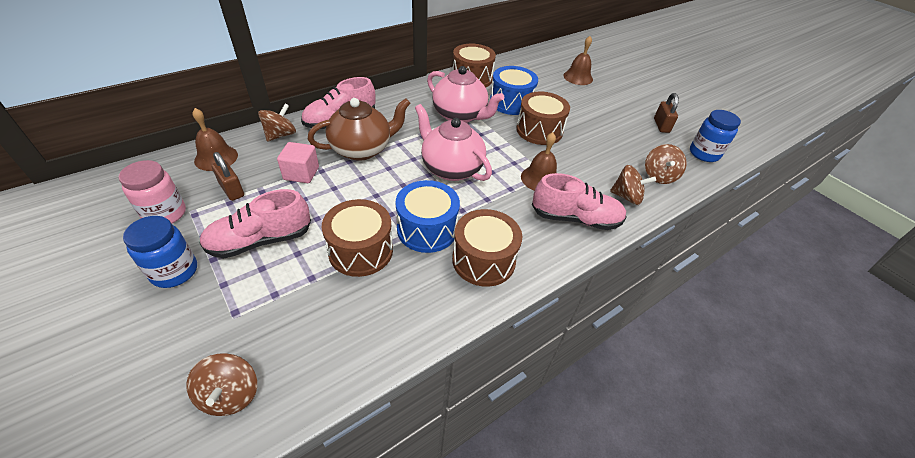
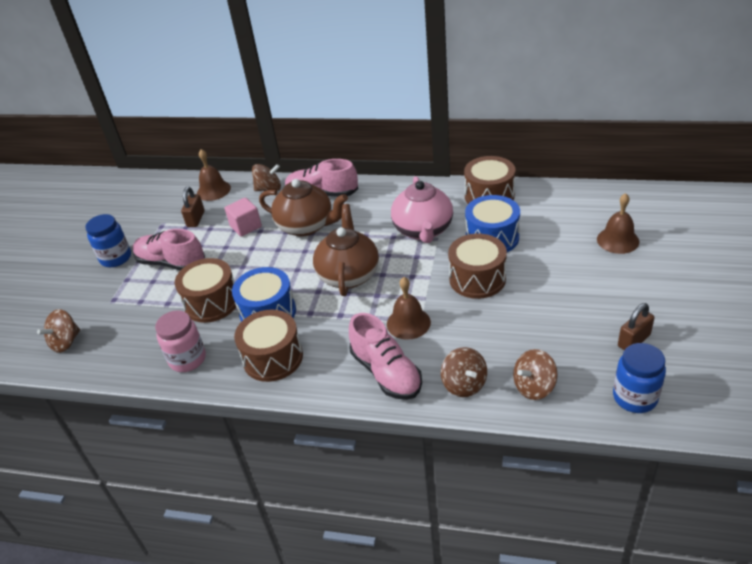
camera: 55 degrees right, 5 degrees down
(165, 214) = (149, 218): pink jar -> pink jar (187, 359)
(451, 168) = (348, 275): pink teapot -> brown teapot

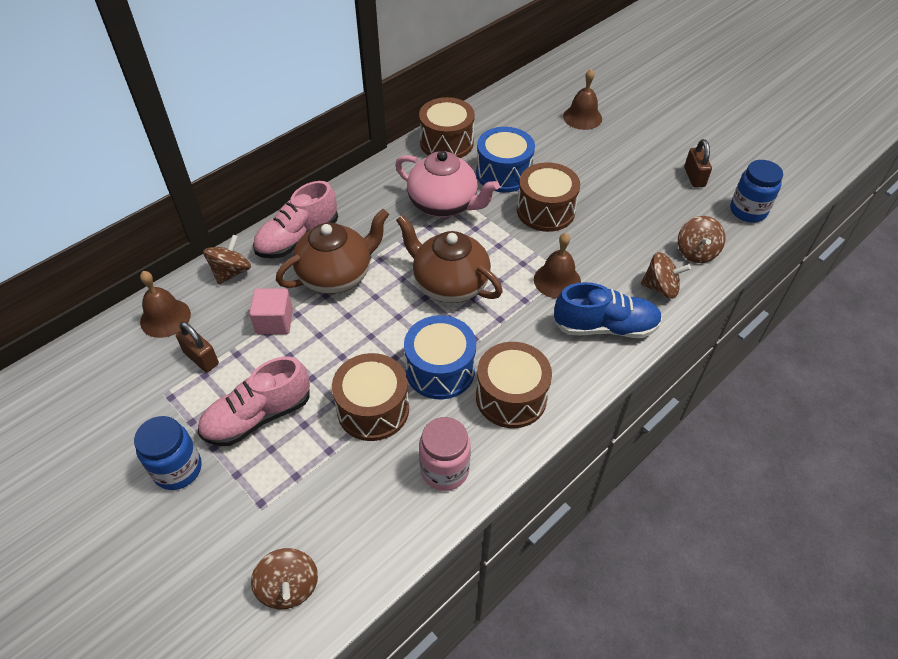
camera: 60 degrees left, 10 degrees up
(386, 373) = (605, 327): pink shoe -> blue shoe

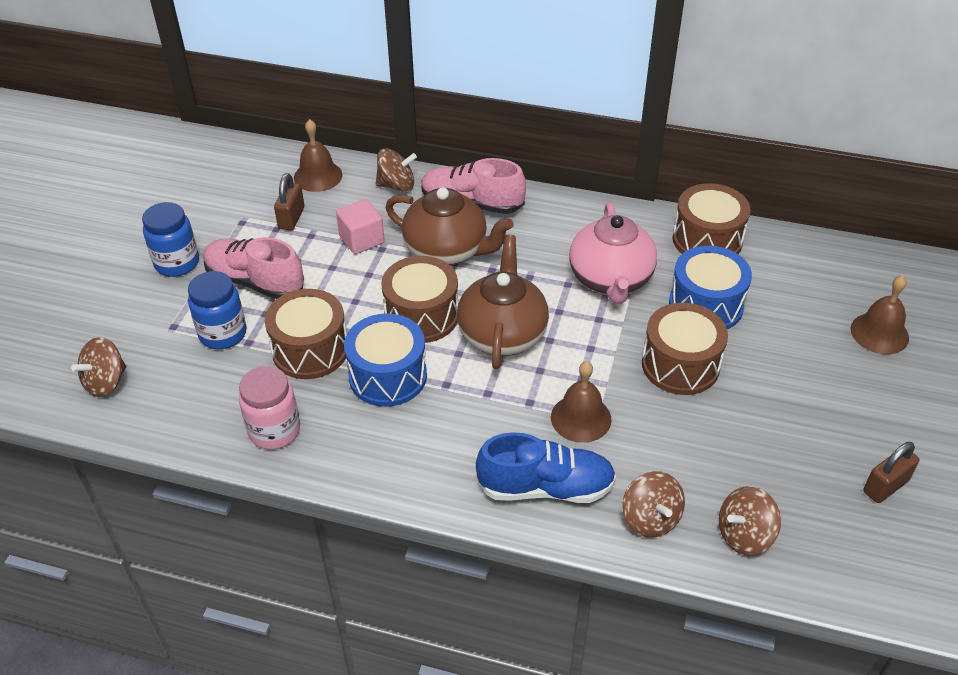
camera: 60 degrees right, 5 degrees down
(511, 397) = (392, 445): brown drum -> brown drum (421, 315)
(605, 327) = (546, 487): blue shoe -> blue shoe turned 60 degrees counterclockwise
(748, 211) = (878, 568): blue jar -> blue jar (223, 334)

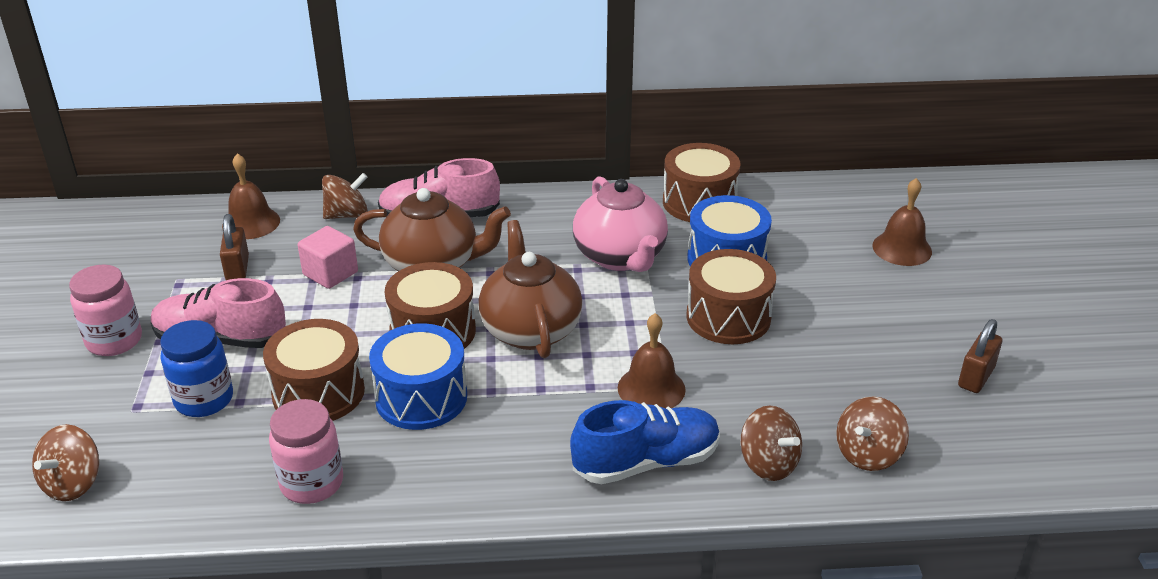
camera: 20 degrees left, 10 degrees down
(177, 263) = (114, 341): blue jar -> pink jar

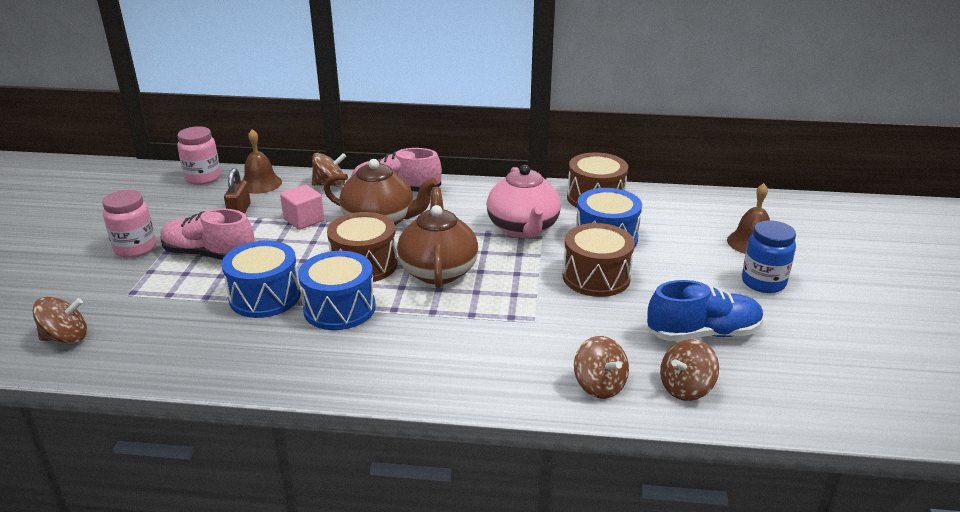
camera: 10 degrees right, 5 degrees down
(73, 483) = (66, 338): brown spinning top -> brown spinning top turned 135 degrees counterclockwise
(204, 400) = (181, 293): blue jar -> blue jar (763, 282)
(312, 483) = (236, 358): pink jar -> pink jar (203, 178)
(318, 392) = (265, 297): brown drum -> blue drum
(646, 462) = (499, 373): blue shoe -> blue shoe (703, 333)
(651, 388) = (519, 320): brown bell -> none
(976, 377) = (793, 341): brown padlock -> none

